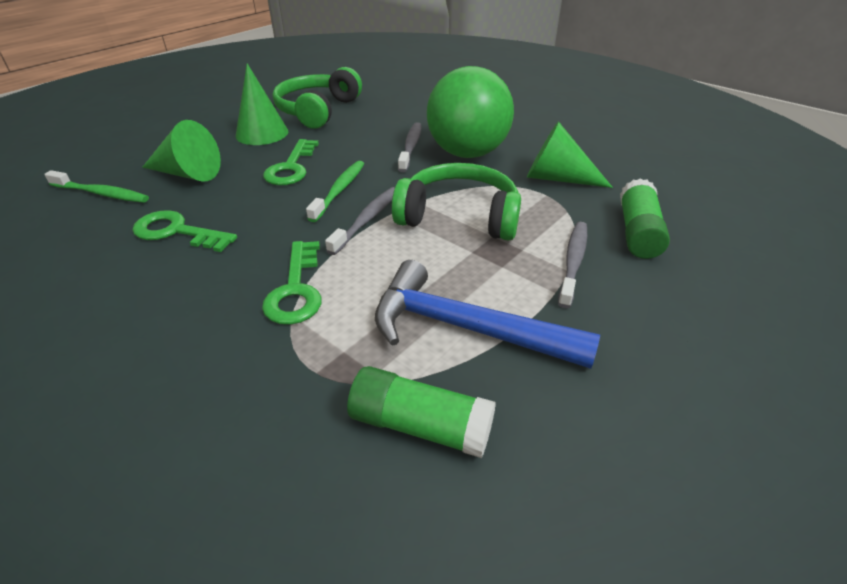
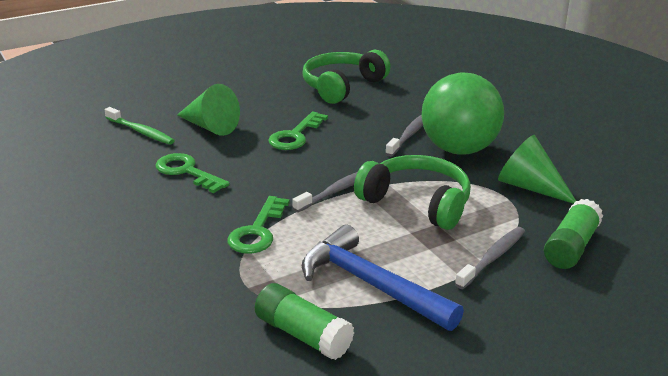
camera: 20 degrees right, 10 degrees down
(262, 133) = (283, 100): green cone -> none
(339, 190) = (326, 162): green toothbrush -> none

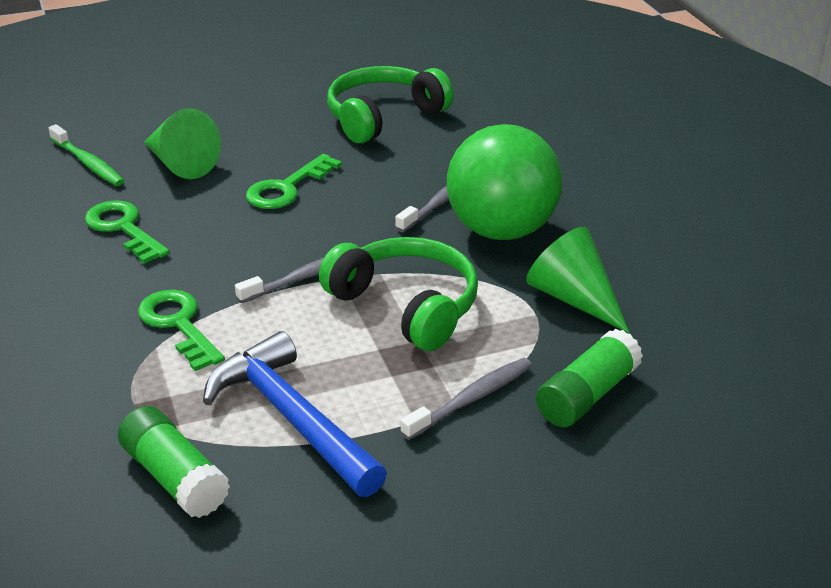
camera: 10 degrees right, 5 degrees up
(257, 231) = (178, 325): green key -> green key turned 120 degrees clockwise

